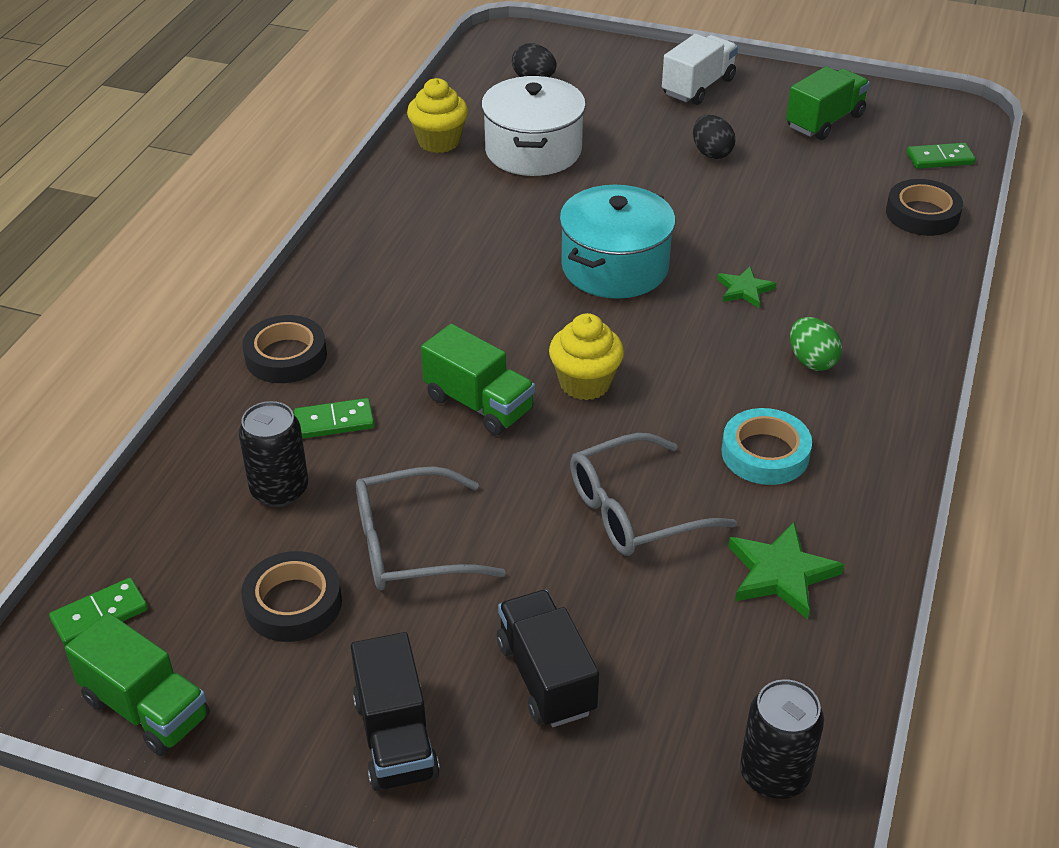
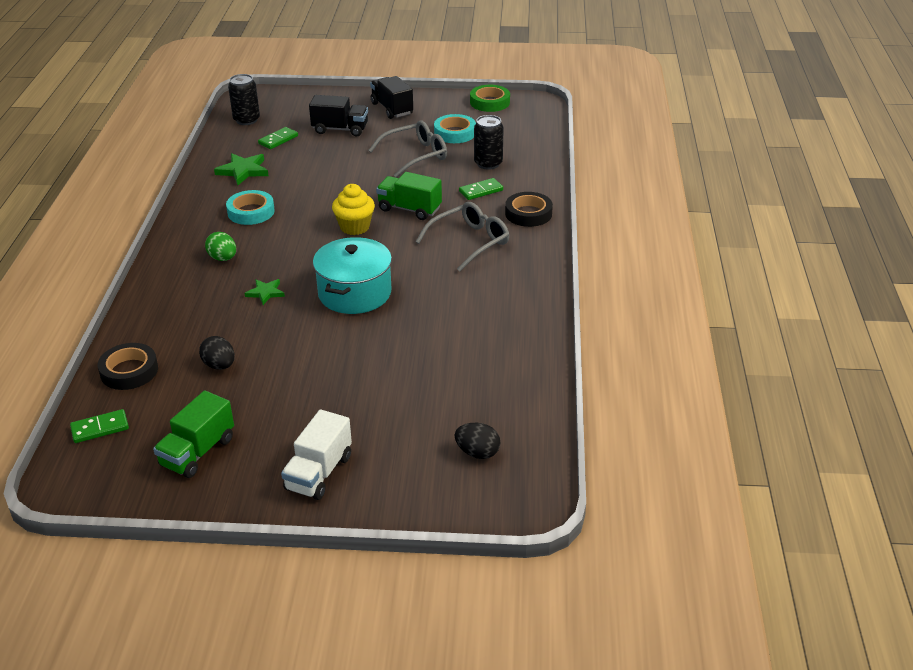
camera: 165 degrees right, 5 degrees down
(99, 615) = (531, 119): green domino -> green domino (278, 140)
(146, 708) = (490, 102): green truck -> green tape
(293, 603) = (455, 133): black tape -> turquoise tape
(439, 141) = (525, 368): yellow cupcake -> none
(533, 150) = (446, 374): white pot -> none
(546, 677) = (340, 129): black truck -> black truck turned 45 degrees counterclockwise
(635, 510) = (314, 181): grey glasses -> grey glasses (469, 242)
(711, 153) = (298, 398): black egg -> black egg (219, 365)

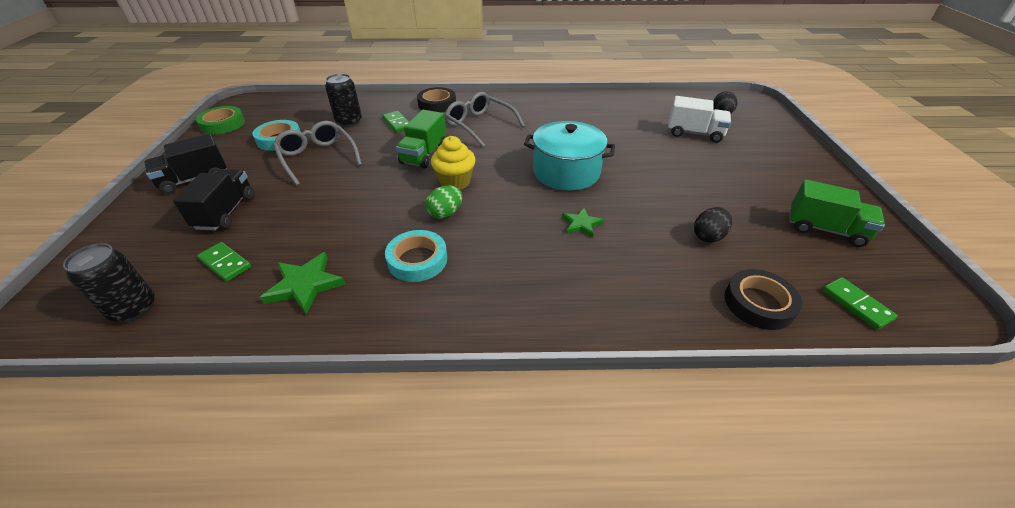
camera: 95 degrees left, 5 degrees up
(223, 258) = (523, 267): green egg -> green egg (445, 213)
(319, 473) = (791, 168): white truck -> white truck (694, 133)

